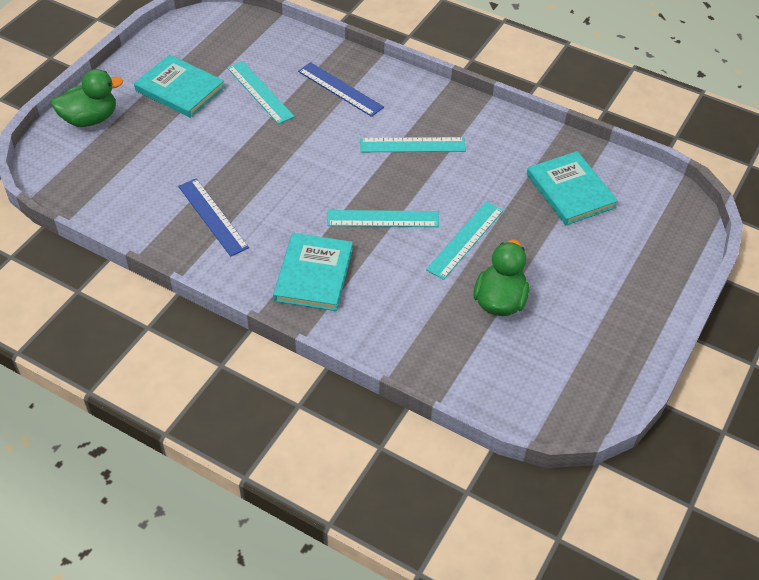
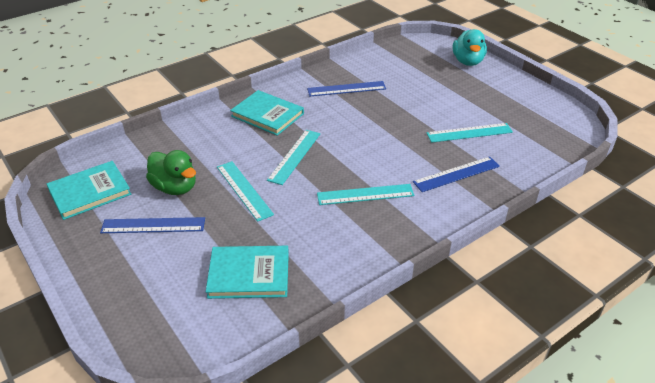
camera: 115 degrees right, 10 degrees down
(90, 119) = (467, 61): green duck -> turquoise duck
(180, 89) = (487, 99): turquoise book -> turquoise book (90, 192)
(412, 145) = (365, 194): turquoise ruler -> turquoise ruler turned 60 degrees clockwise
(565, 290) = (153, 225): none -> blue ruler

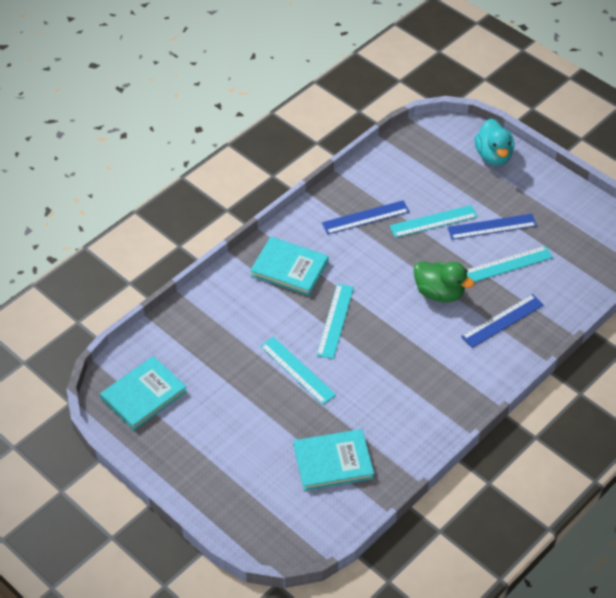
camera: 10 degrees left, 10 degrees up
(153, 225) = (224, 424): blue ruler -> blue ruler (492, 227)
(175, 187) = (227, 377): green duck -> green duck (439, 293)
(365, 194) = (418, 358): turquoise ruler -> turquoise ruler (433, 221)

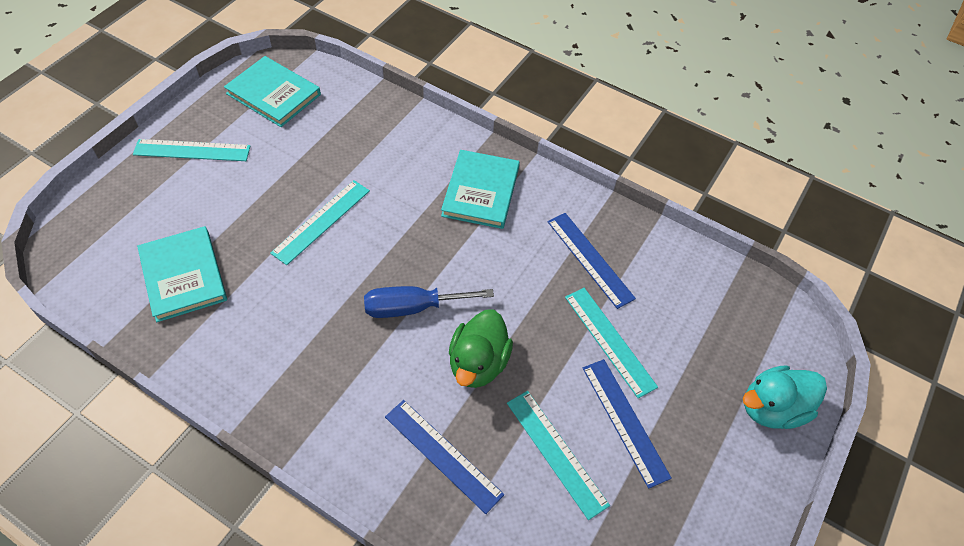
camera: 75 degrees right, 5 degrees up
(335, 321) = (405, 249): turquoise ruler -> turquoise ruler (192, 150)
(388, 323) = (412, 307): none -> blue screwdriver

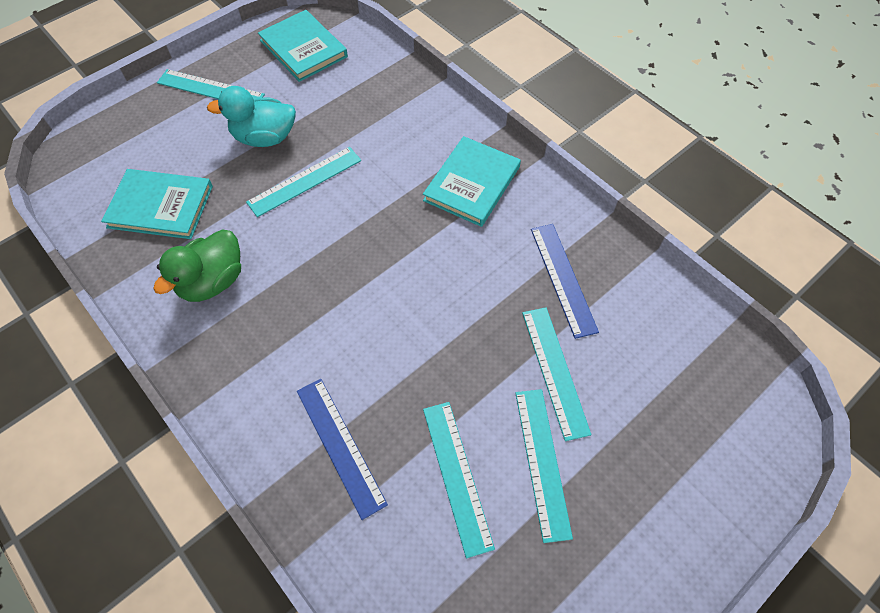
camera: 20 degrees right, 5 degrees up
(183, 276) = (160, 206): turquoise book -> turquoise book turned 75 degrees counterclockwise
(412, 307) = (362, 287): blue screwdriver -> none
(478, 363) = (408, 360): green duck -> green duck (212, 281)
(624, 421) = (542, 462): blue ruler -> turquoise ruler
(772, 408) = (715, 493): turquoise duck -> turquoise duck (265, 137)

